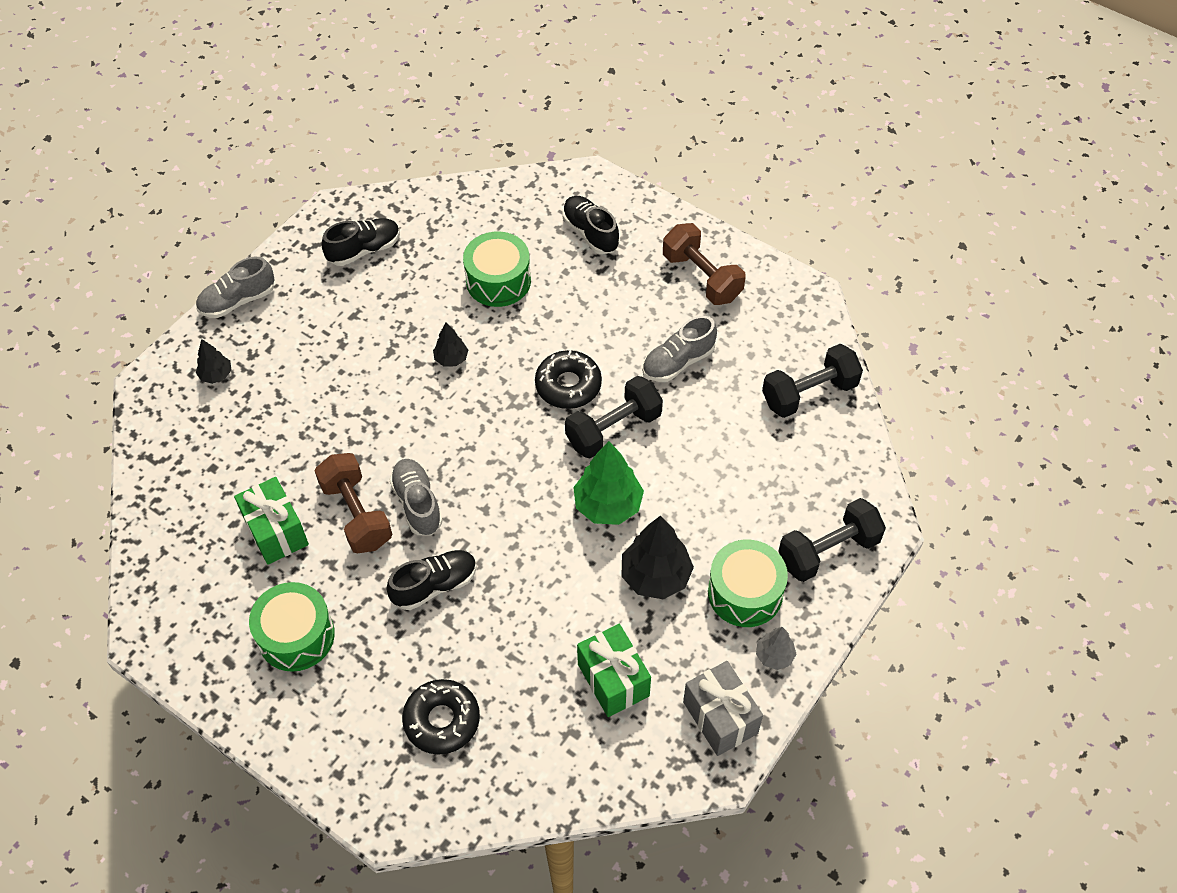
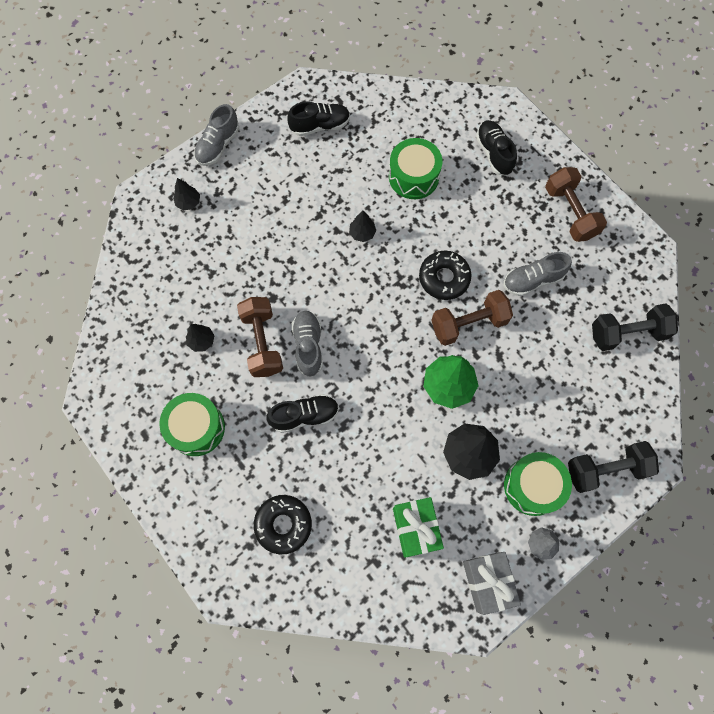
camera: 15 degrees right, 15 degrees up
(238, 301) = (218, 145): grey shoe -> grey shoe turned 45 degrees counterclockwise
(276, 532) = (201, 341): green gift -> black tree
(613, 429) = (469, 324): black dumbbell -> brown dumbbell

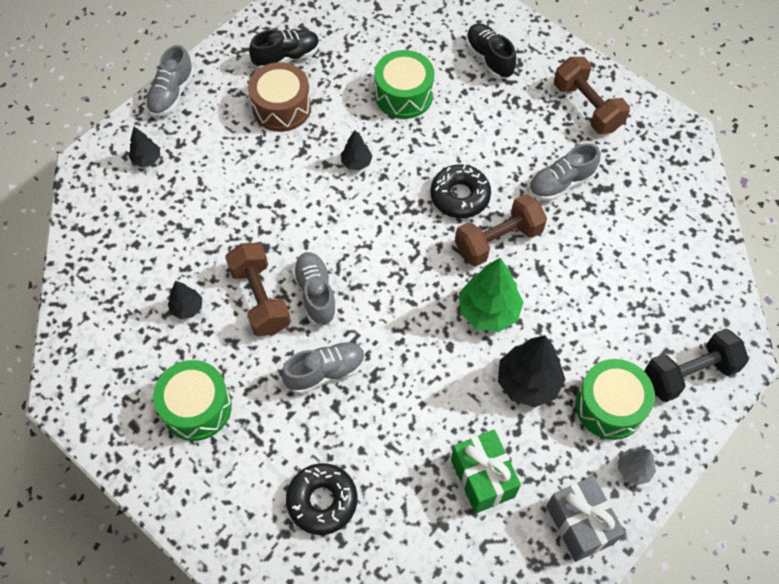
camera: 10 degrees left, 10 degrees down
(304, 415) = (325, 372): black shoe -> grey shoe
(308, 172) = (281, 107): none -> brown drum
(627, 333) = (679, 223): black dumbbell -> none

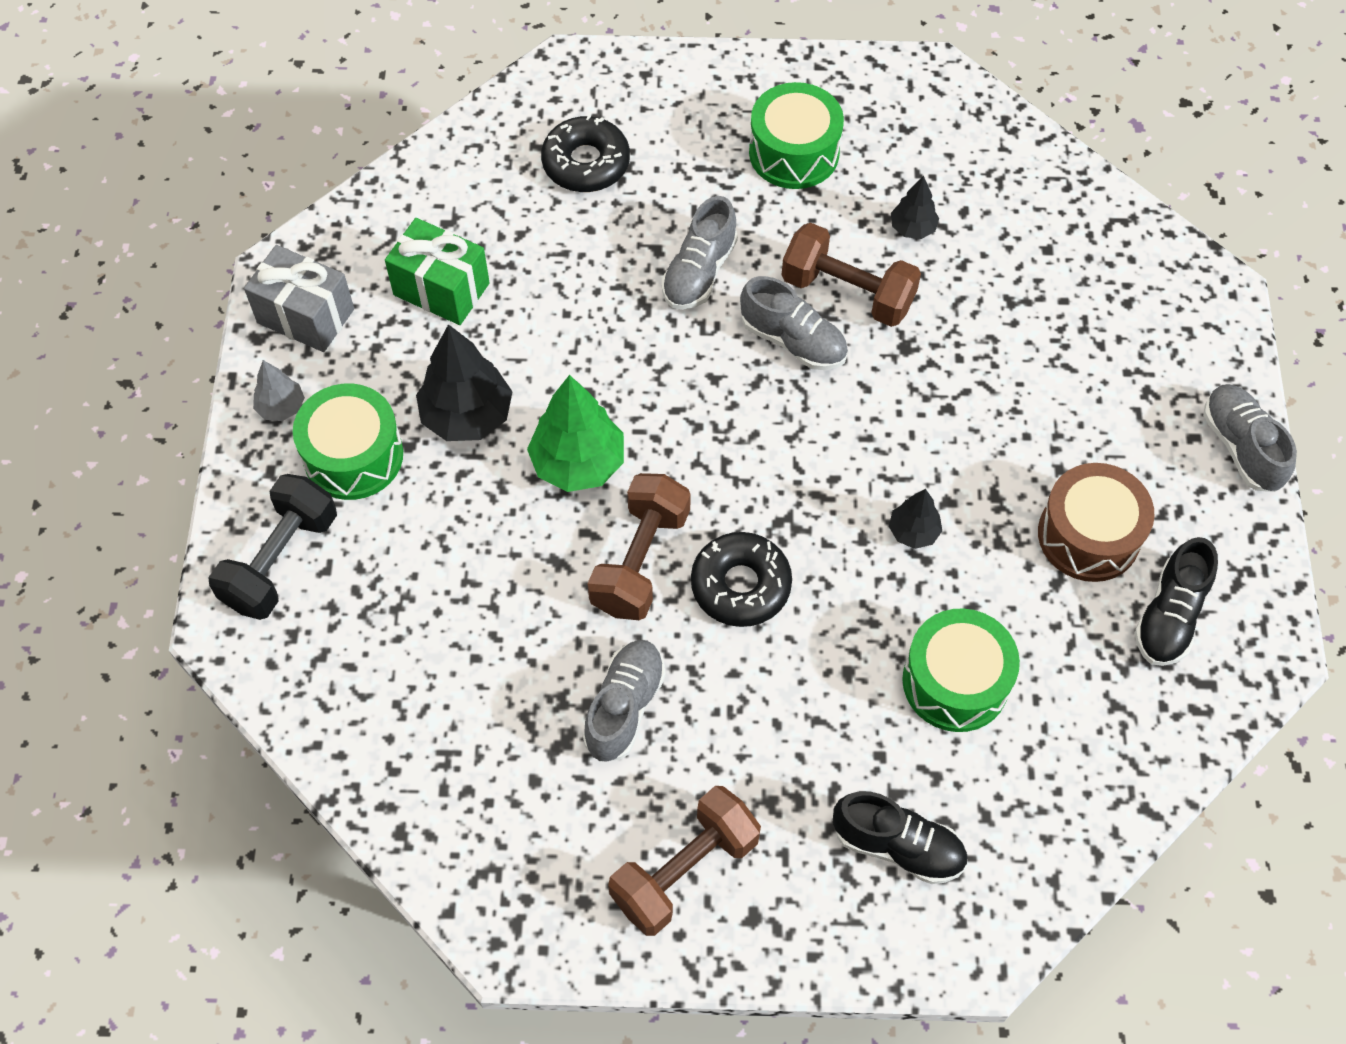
camera: 140 degrees right, 0 degrees up
(147, 159) = (1159, 345): black tree -> none
(587, 107) = (684, 870): brown dumbbell -> brown dumbbell turned 60 degrees counterclockwise

